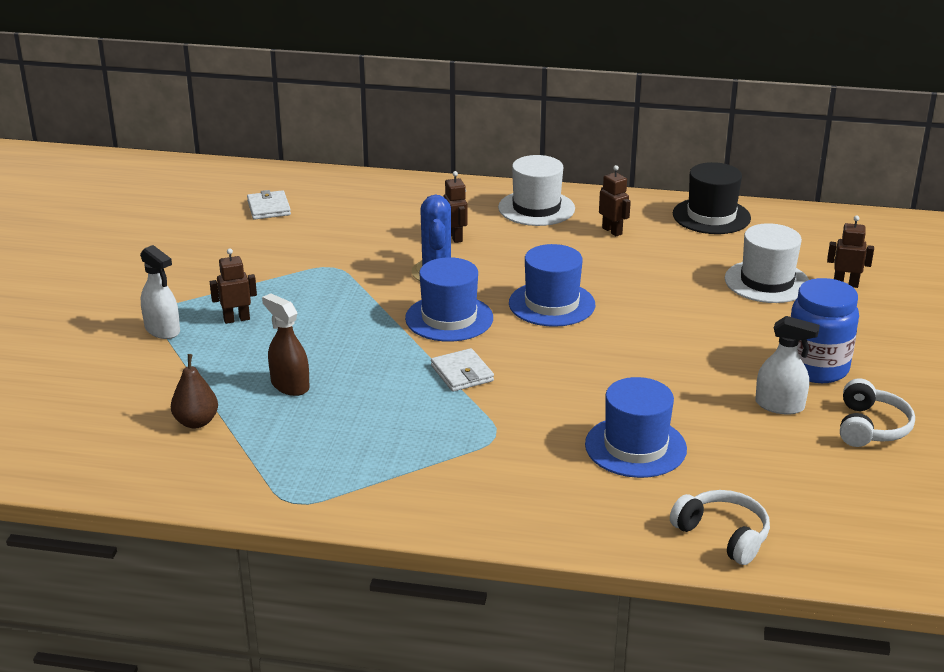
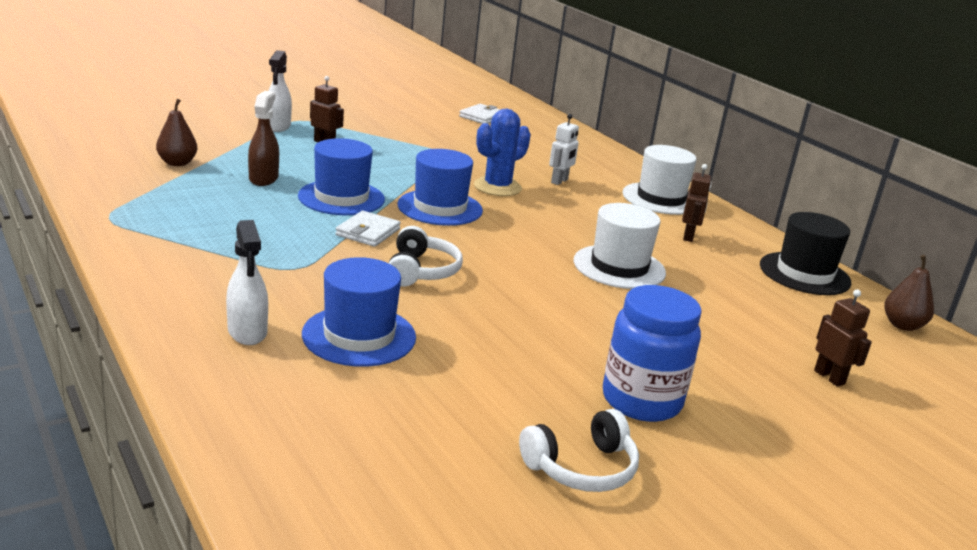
camera: 45 degrees right, 5 degrees down
(456, 237) = (559, 181): brown robot -> white robot
(552, 304) = (529, 241): blue hat -> blue hat (341, 198)
(723, 535) = (261, 423): white headphones -> white headphones (421, 271)
(767, 282) = (748, 331): white hat -> white hat (619, 267)
(780, 405) = (539, 396): white spray bottle -> white spray bottle (247, 332)
(809, 221) = (902, 325): none -> brown pear

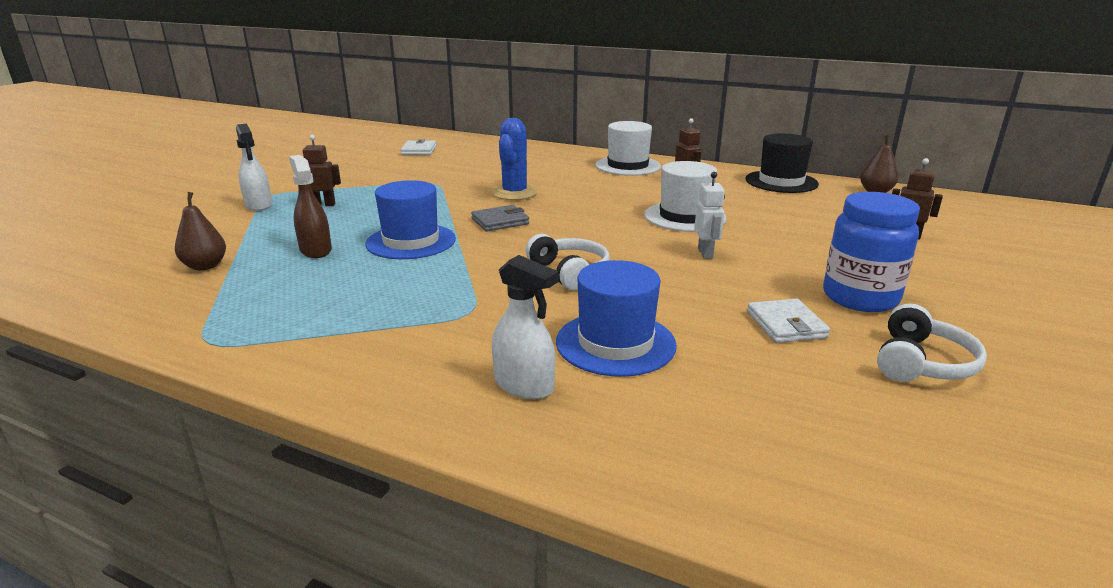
camera: 30 degrees left, 0 degrees up
(368, 232) = (478, 259): white wallet -> white wallet (786, 325)
(440, 208) = (500, 221): blue hat -> grey wallet
(559, 181) = (548, 176): white robot -> white robot (705, 253)

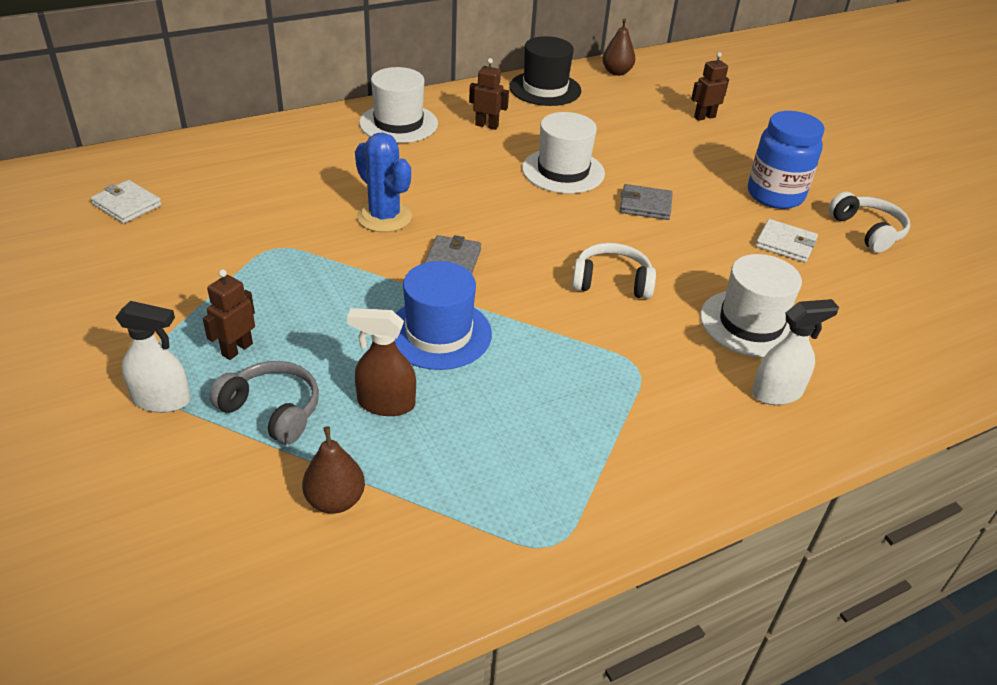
camera: 55 degrees left, 15 degrees up
(276, 228) = (272, 410): none -> grey headphones
(615, 343) = (750, 323): blue hat -> white hat
(705, 253) = (645, 205): white robot -> grey wallet

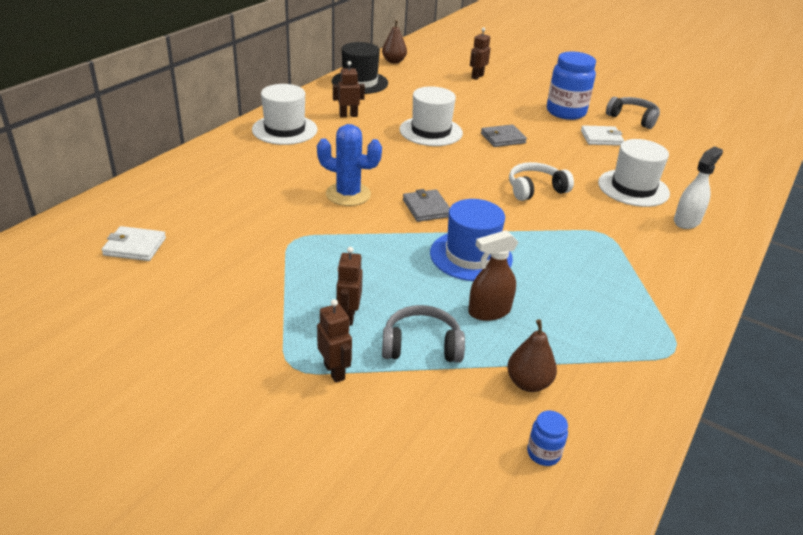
camera: 30 degrees left, 5 degrees down
(162, 400) = (334, 371): white spray bottle -> brown robot
(262, 581) = (543, 453): none -> blue jar
(867, 231) = (633, 118): white headphones -> grey headphones

